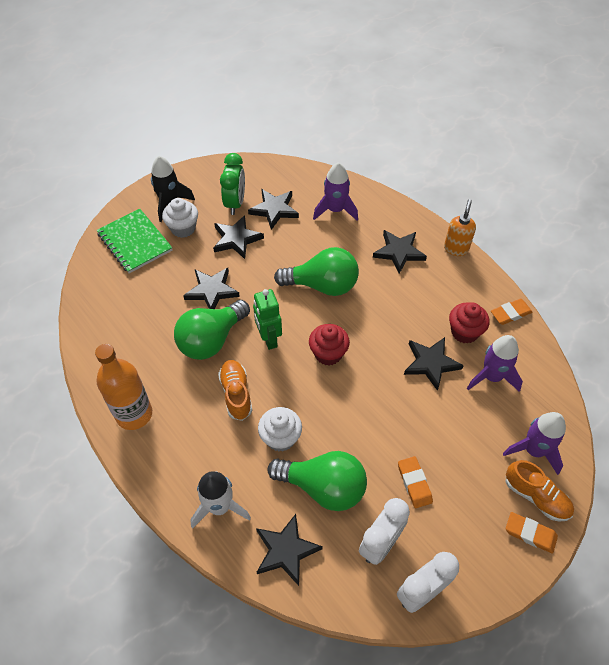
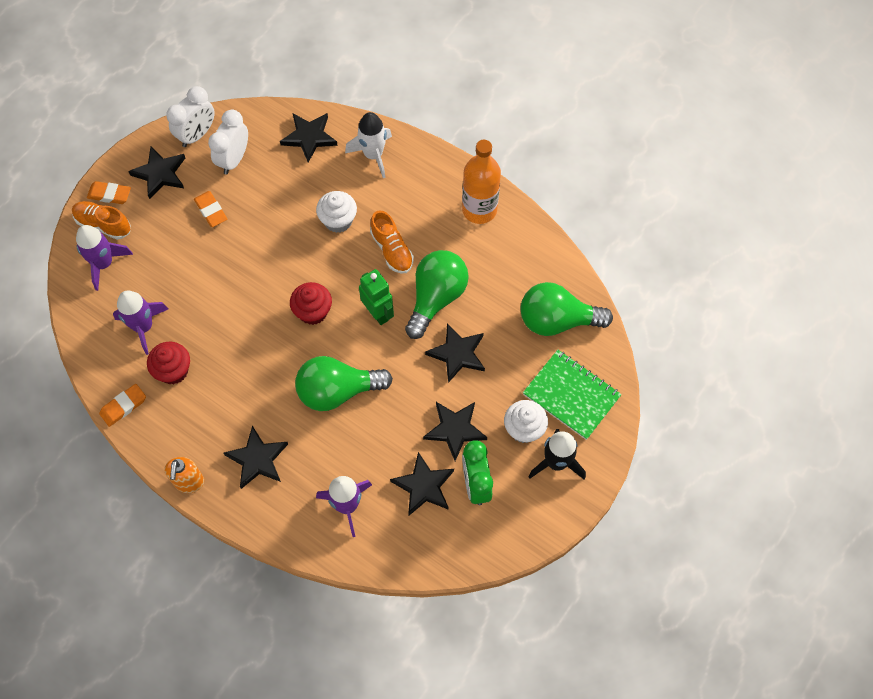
camera: 165 degrees right, 10 degrees up
(323, 487) = (290, 189): green light bulb -> green light bulb (557, 320)
(431, 363) = (206, 326): black star -> black star (160, 174)

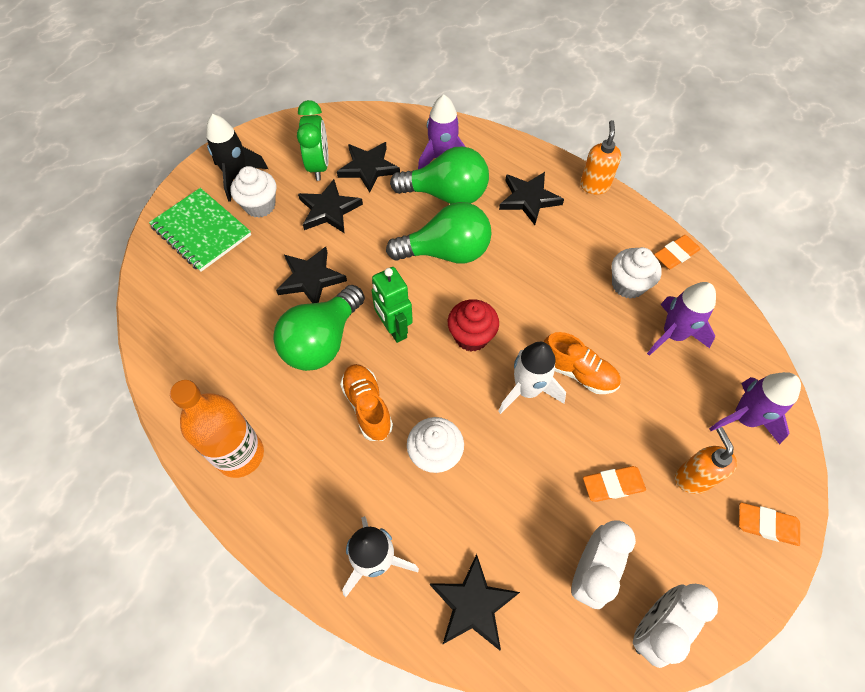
camera: 175 degrees left, 5 degrees down
(103, 224) = (761, 476): orange shoe -> orange shoe (577, 372)
(153, 219) = (692, 478): none -> orange soap dispenser
(160, 174) = (699, 555): black star -> none
(173, 371) = (628, 285): red cupcake -> white cupcake
(211, 211) = (613, 485): orange eraser -> orange eraser turned 75 degrees counterclockwise
(268, 272) = (527, 390): none -> white rocket
(557, 320) = (189, 305): green light bulb -> green light bulb (446, 195)

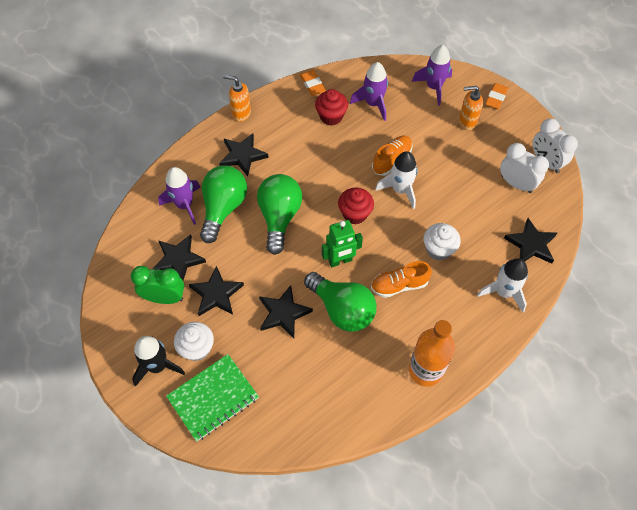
camera: 80 degrees left, 0 degrees up
(613, 485) = (467, 160): orange eraser -> none
(628, 285) = (331, 116): white cupcake -> red cupcake

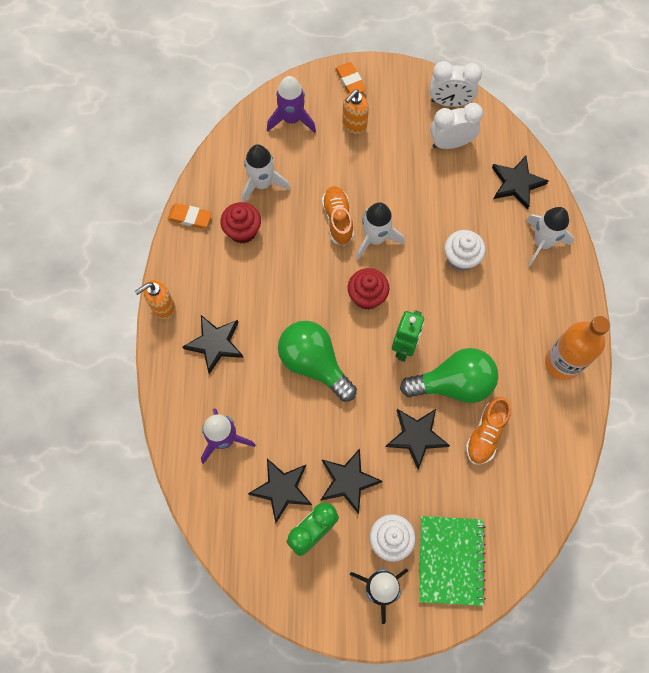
camera: 50 degrees left, 10 degrees up
(223, 208) = (260, 406): green light bulb -> none
(373, 104) = (262, 184): purple rocket -> white rocket
(399, 285) = (468, 318): orange shoe -> orange shoe (486, 434)

